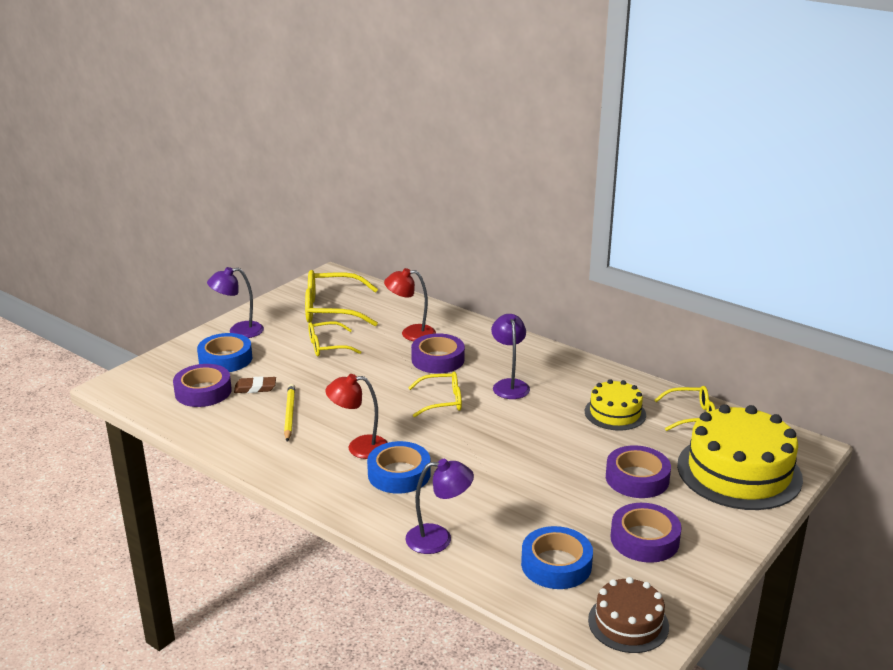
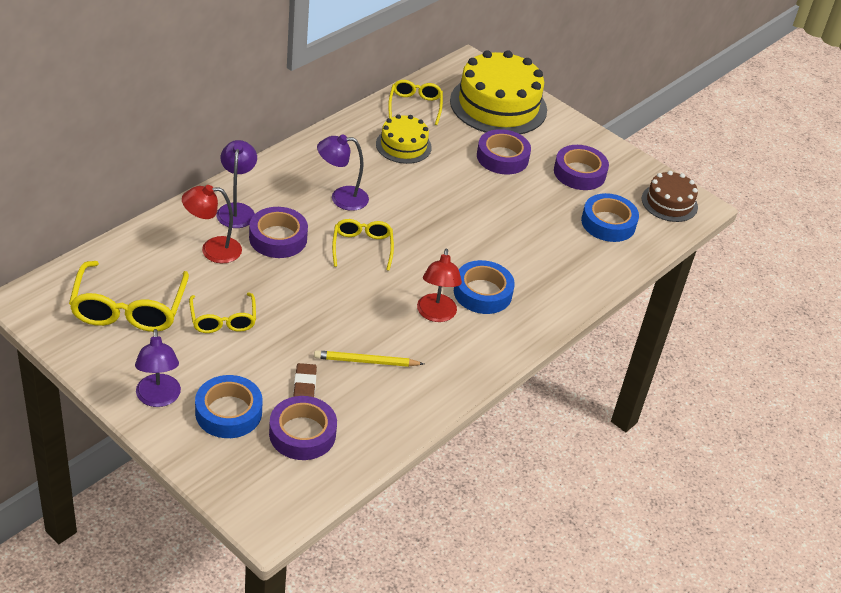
camera: 90 degrees left, 15 degrees up
(411, 333) = (212, 250): red lamp -> red lamp turned 75 degrees clockwise
(438, 539) = (576, 281): purple lamp -> purple lamp (236, 210)

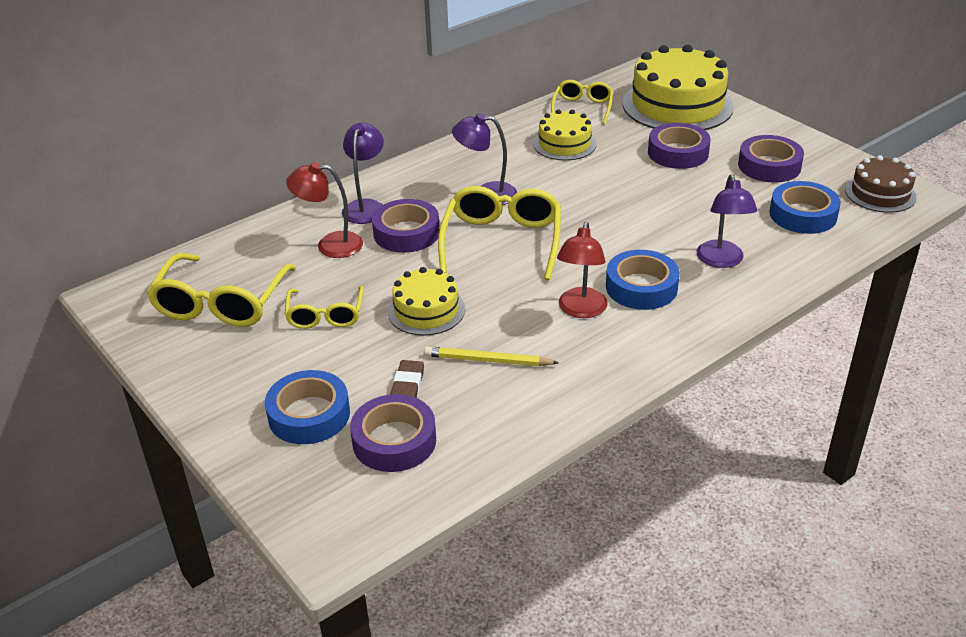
camera: 15 degrees right, 5 degrees down
(158, 398) = (229, 398): purple lamp -> purple lamp (721, 261)
(308, 315) = (426, 310): none -> yellow cake
(362, 247) = (502, 241): yellow glasses -> yellow glasses, size x1.66

